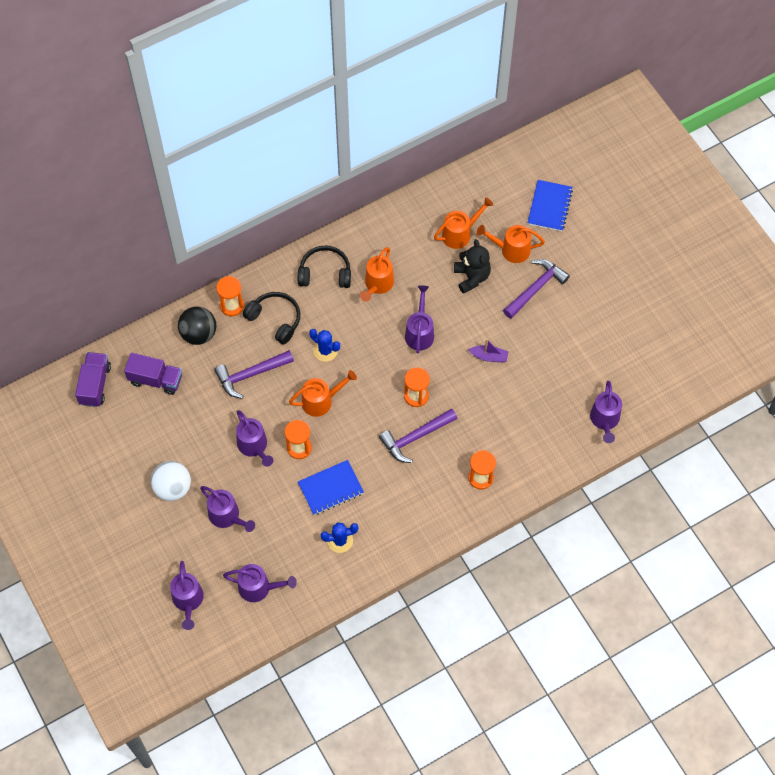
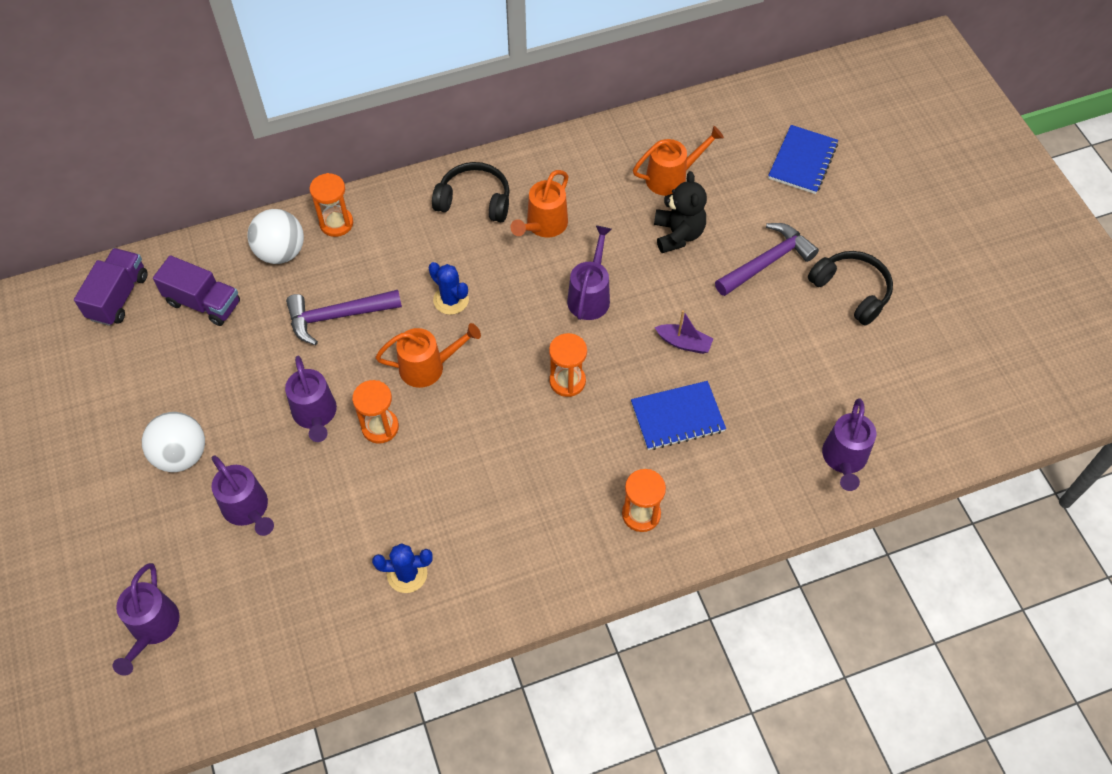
camera: 10 degrees right, 5 degrees down
(199, 334) = (281, 252): black ball -> white ball
(259, 588) = (266, 626): purple watering can -> none
(275, 319) = (391, 249): black headphones -> black headphones (851, 291)
(330, 488) = (412, 493): blue notebook -> blue notebook (677, 417)
(415, 437) = (554, 439): purple hammer -> none
(511, 250) = (739, 207): orange watering can -> none

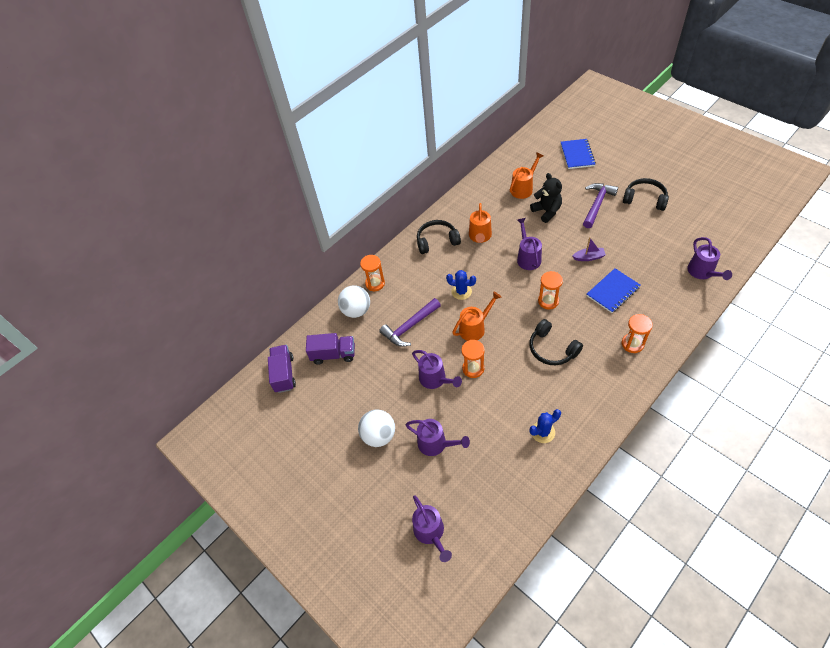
camera: 20 degrees left, 5 degrees down
(515, 458) = (552, 349): none -> black headphones

